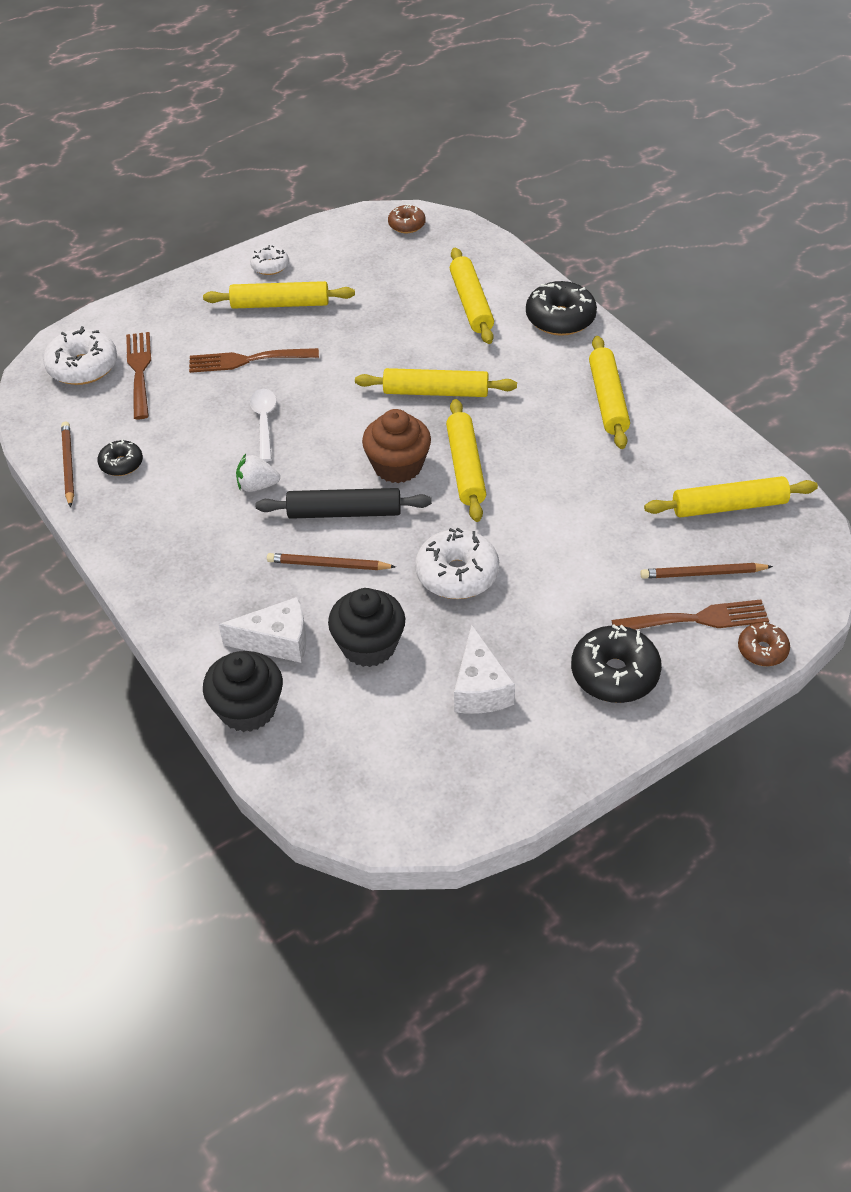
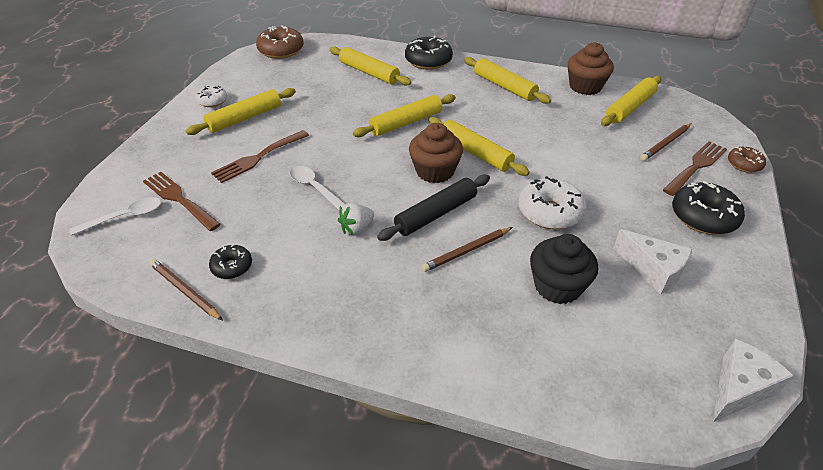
camera: 40 degrees left, 5 degrees down
(83, 367) = (125, 217): white donut -> white spoon
(247, 709) = (538, 385): black cupcake -> none
(277, 641) = (496, 322): white cheese -> white cheese (739, 388)
(407, 225) = (281, 50): brown donut -> brown donut, size x1.73
(712, 450) = (585, 86): none -> brown cupcake

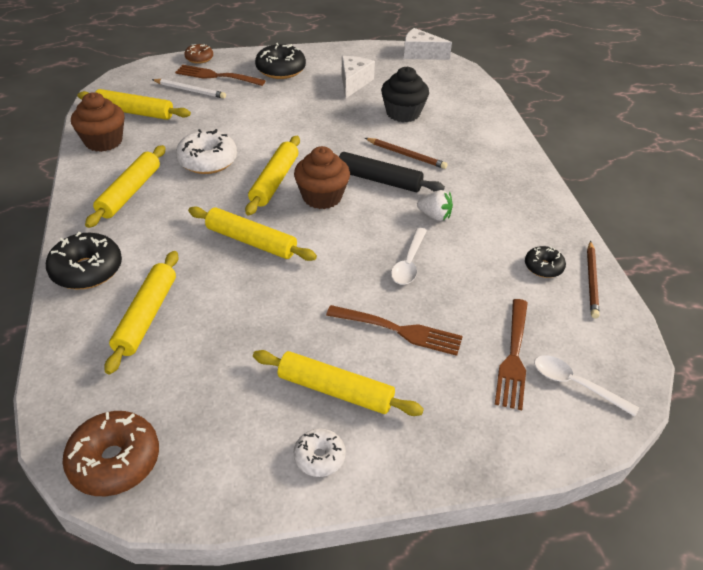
camera: 120 degrees left, 0 degrees up
(550, 212) = (328, 128): white donut -> white donut (207, 161)
(665, 143) = (190, 90): brown pencil -> white pencil

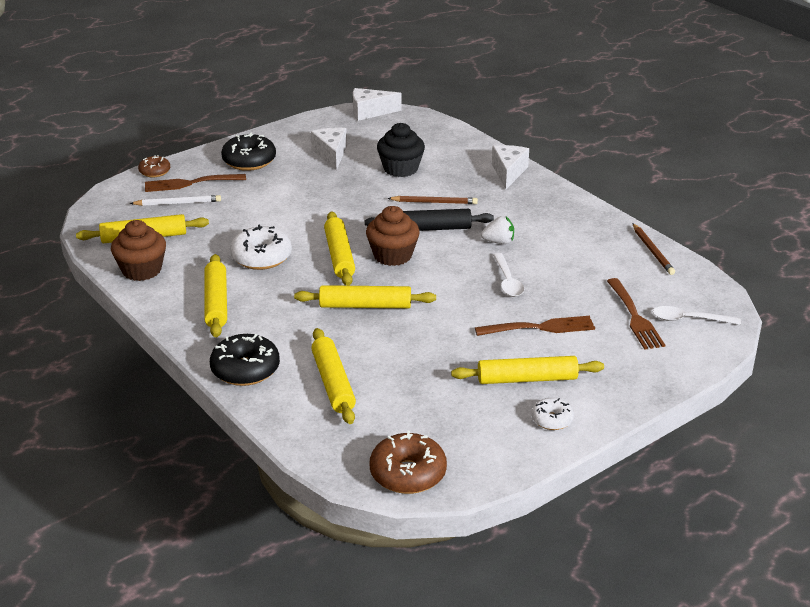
camera: 25 degrees left, 10 degrees down
(502, 146) = (508, 172): none -> white cheese
(543, 267) = (611, 253): black donut -> none

